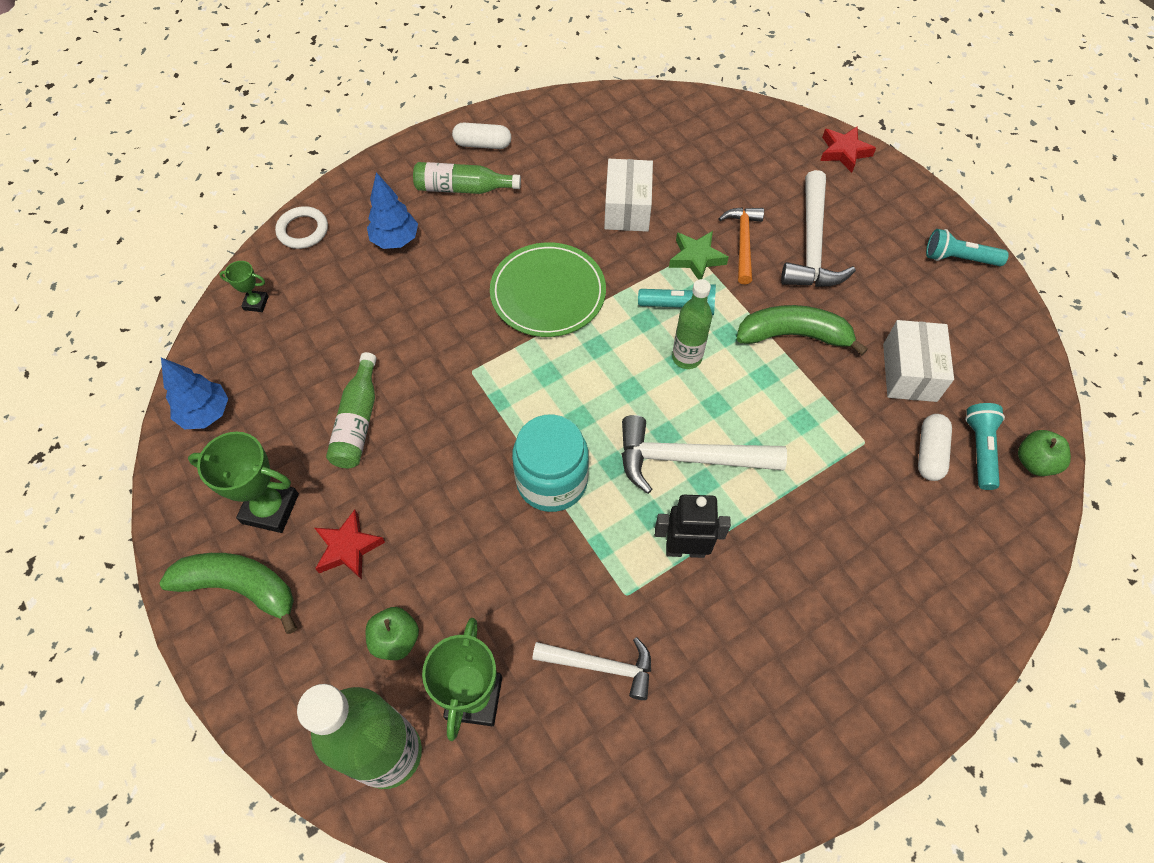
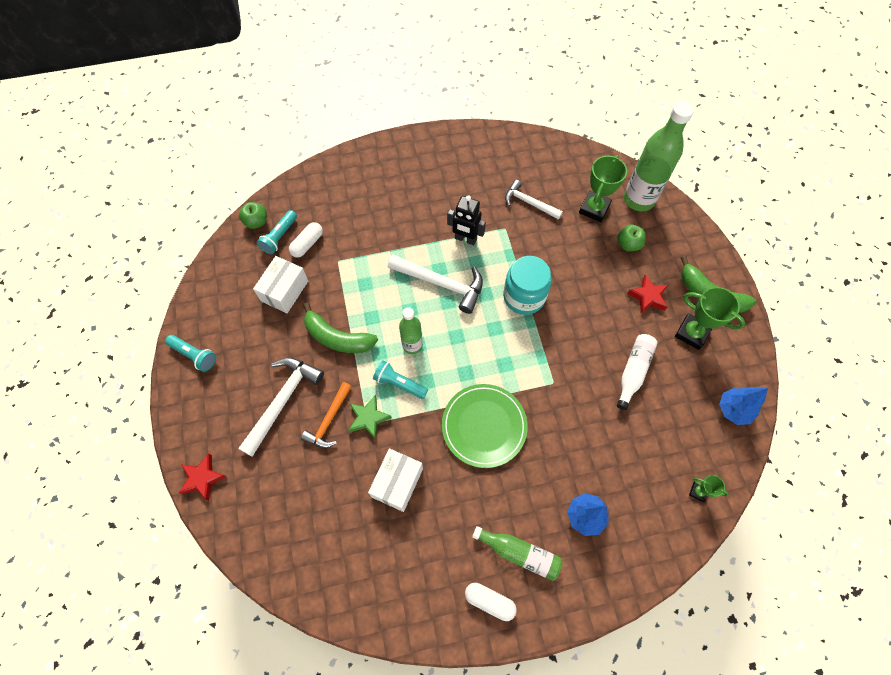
camera: 160 degrees left, 5 degrees up
(303, 230) = (658, 554): white ring -> none
(358, 421) = (633, 371): green bottle -> white bottle

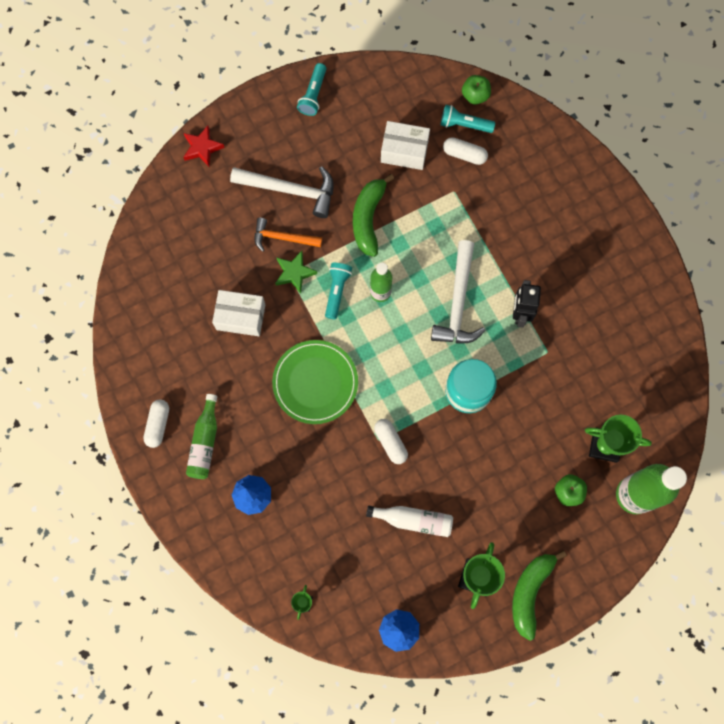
camera: 75 degrees right, 10 degrees up
(529, 203) = (589, 371): white hammer -> none
(557, 373) = (390, 442): none -> white capsule
(648, 296) = (507, 523): red star -> none

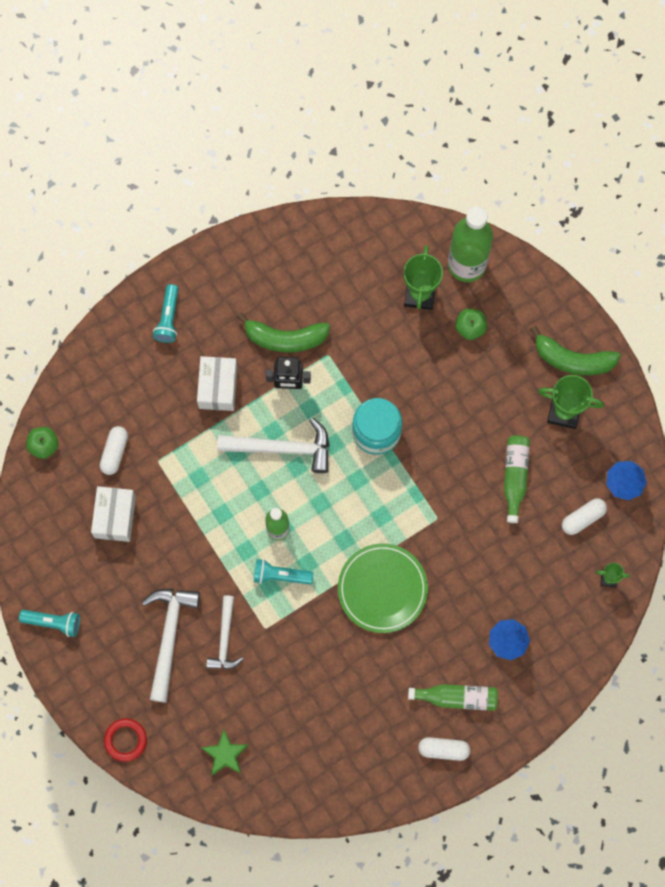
camera: 95 degrees left, 0 degrees up
(202, 148) = (125, 740): red star -> red ring
(240, 317) = (318, 675): white box -> white box (218, 387)
(283, 238) = (225, 639): orange hammer -> white hammer
(294, 273) = (264, 622): green star -> green star (225, 754)
(368, 218) = (196, 549): green banana -> green banana (285, 338)
(390, 442) = (438, 506): white capsule -> white capsule (583, 518)
(413, 520) = (515, 477): white bottle -> green bottle
(464, 124) = (79, 455): turquoise flashlight -> turquoise flashlight (168, 318)

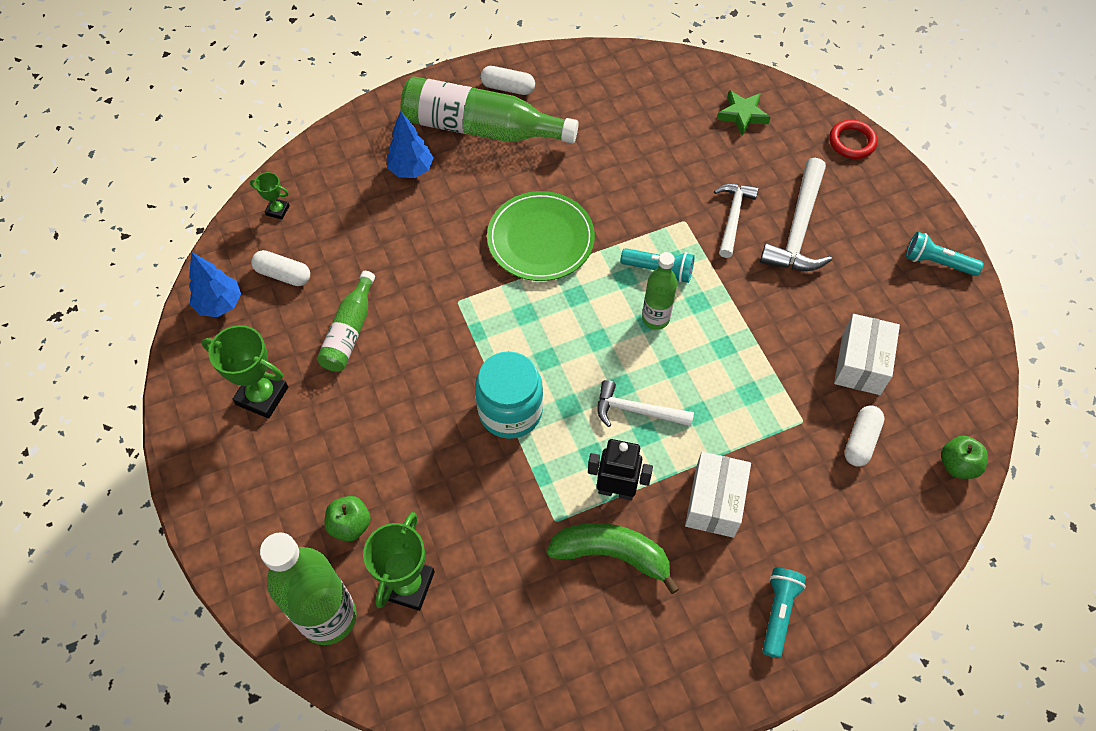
camera: 170 degrees left, 15 degrees down
(282, 448) = (637, 411): white hammer -> white hammer, size x0.65
(457, 697) = (482, 128): green bottle -> green bottle, size x1.77
(573, 359) = (227, 459): green banana -> none
(583, 518) = (283, 274): white capsule -> white capsule turned 45 degrees clockwise

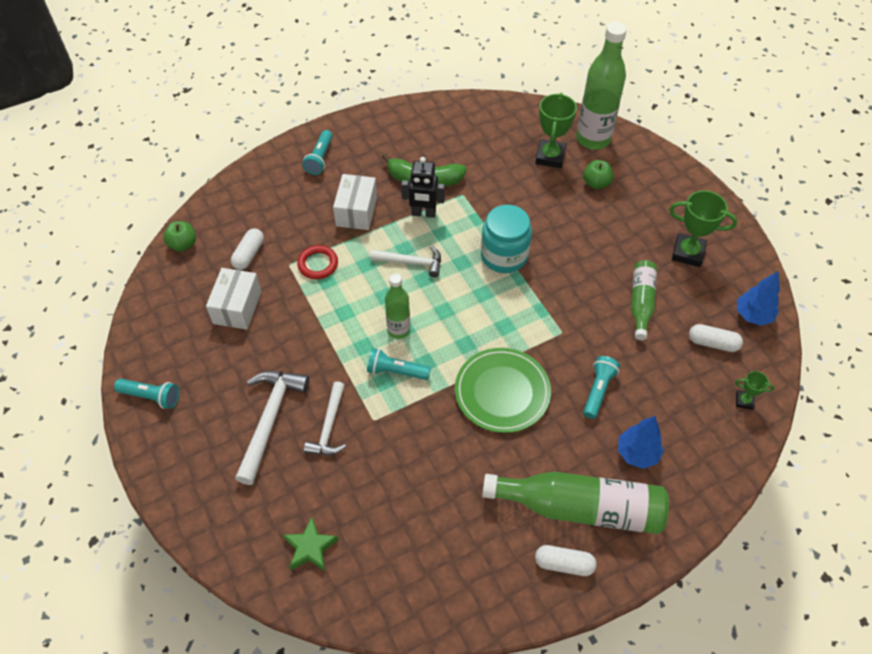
camera: 175 degrees right, 5 degrees down
(433, 232) = (598, 390): none -> turquoise flashlight
(852, 142) = (200, 522): red ring -> red ring (318, 264)

